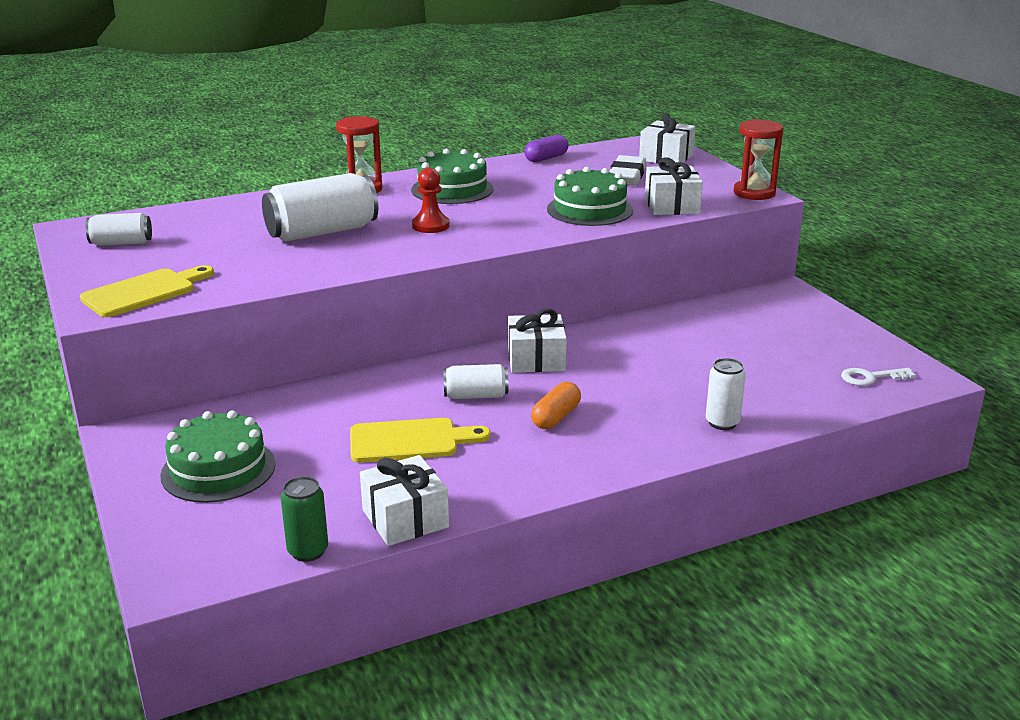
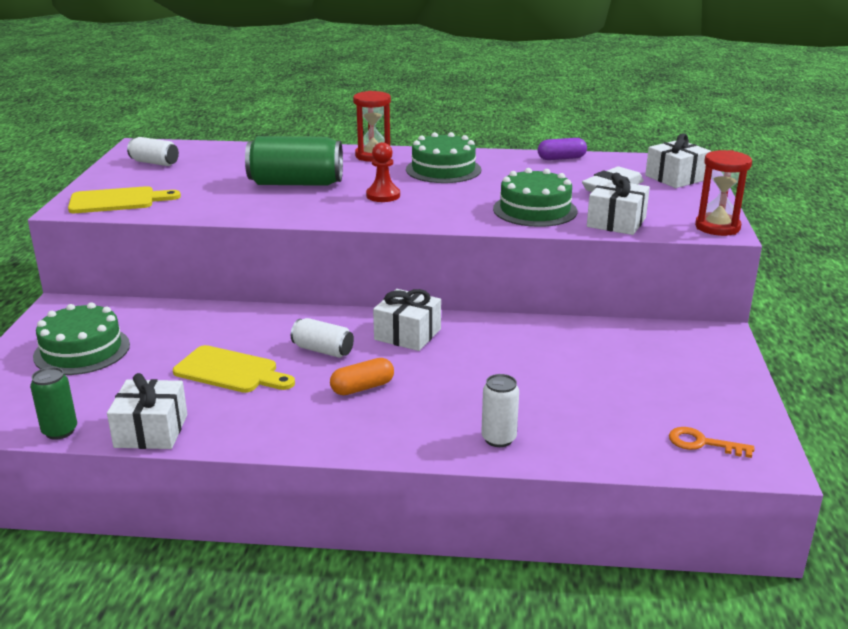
camera: 30 degrees right, 0 degrees up
(322, 232) = (296, 183): white can -> green can
(870, 377) = (702, 443): white key -> orange key

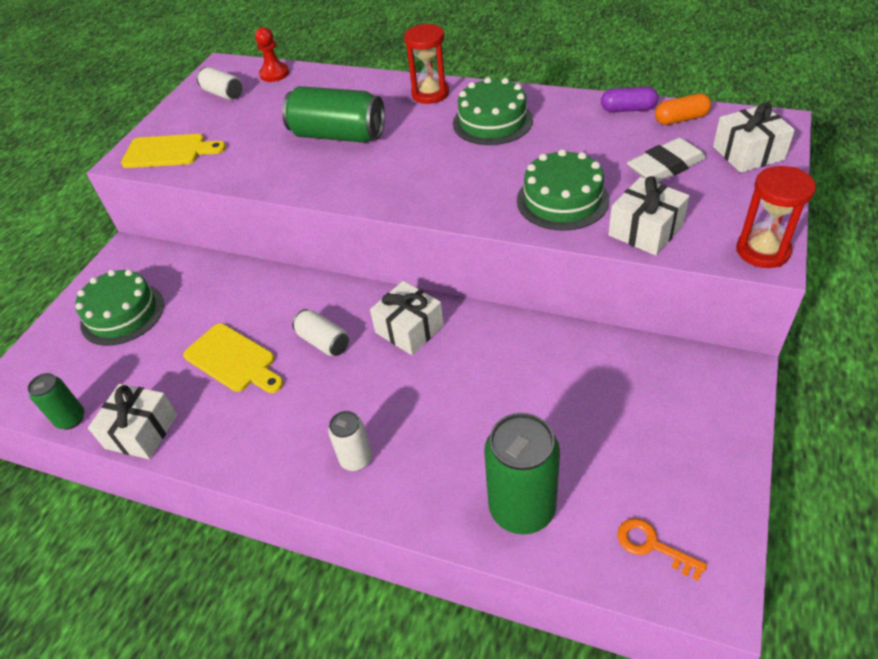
camera: 20 degrees right, 20 degrees up
(362, 387) = (340, 401): orange capsule -> orange capsule (681, 119)
(383, 195) = (414, 162): red pawn -> red pawn (274, 74)
(498, 439) = (442, 499): white can -> white can (356, 459)
(576, 435) = (522, 508): none -> green can

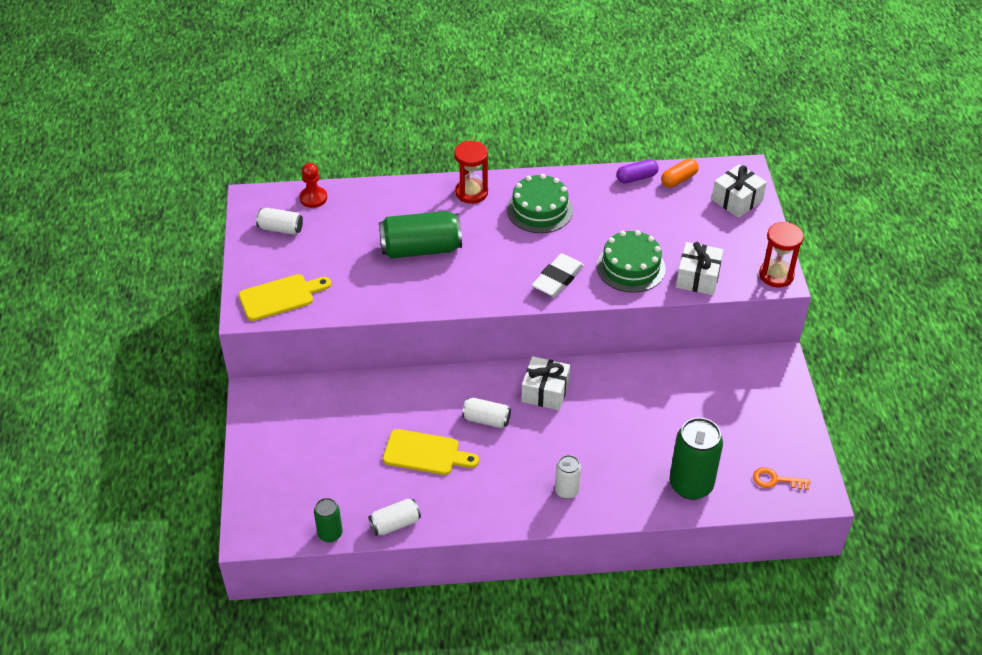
camera: 30 degrees left, 0 degrees up
(122, 314) = (300, 446): green cake -> none
(141, 431) = (395, 523): white gift -> white can
(665, 166) = (687, 223): white eraser -> white eraser (557, 279)

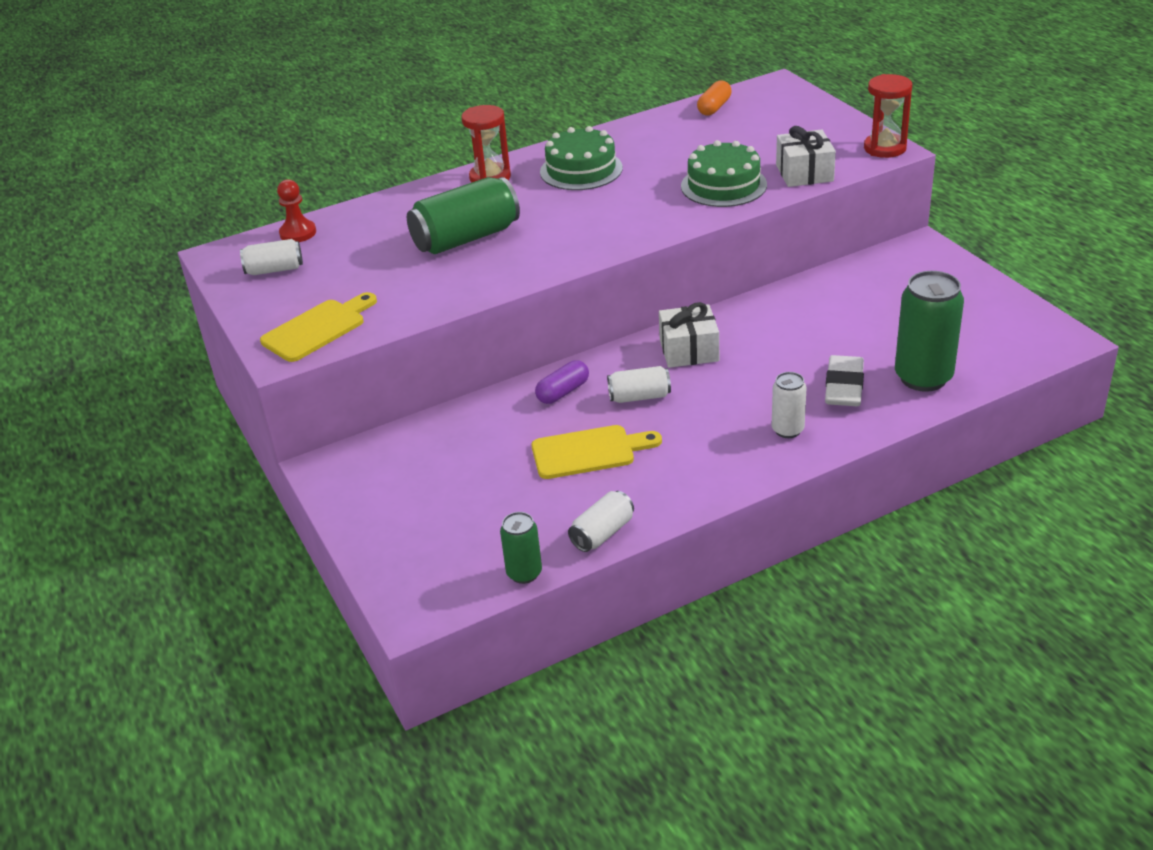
camera: 20 degrees left, 10 degrees down
(557, 279) = (649, 217): white eraser -> white eraser (844, 387)
(636, 178) = (667, 118): purple capsule -> purple capsule (563, 392)
(737, 200) = (790, 106): white gift -> none
(775, 480) = (1010, 343): orange key -> none

